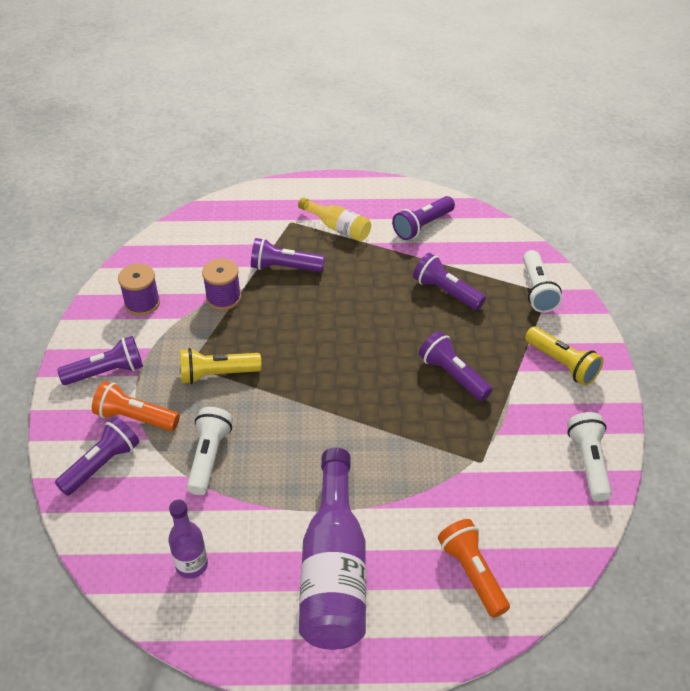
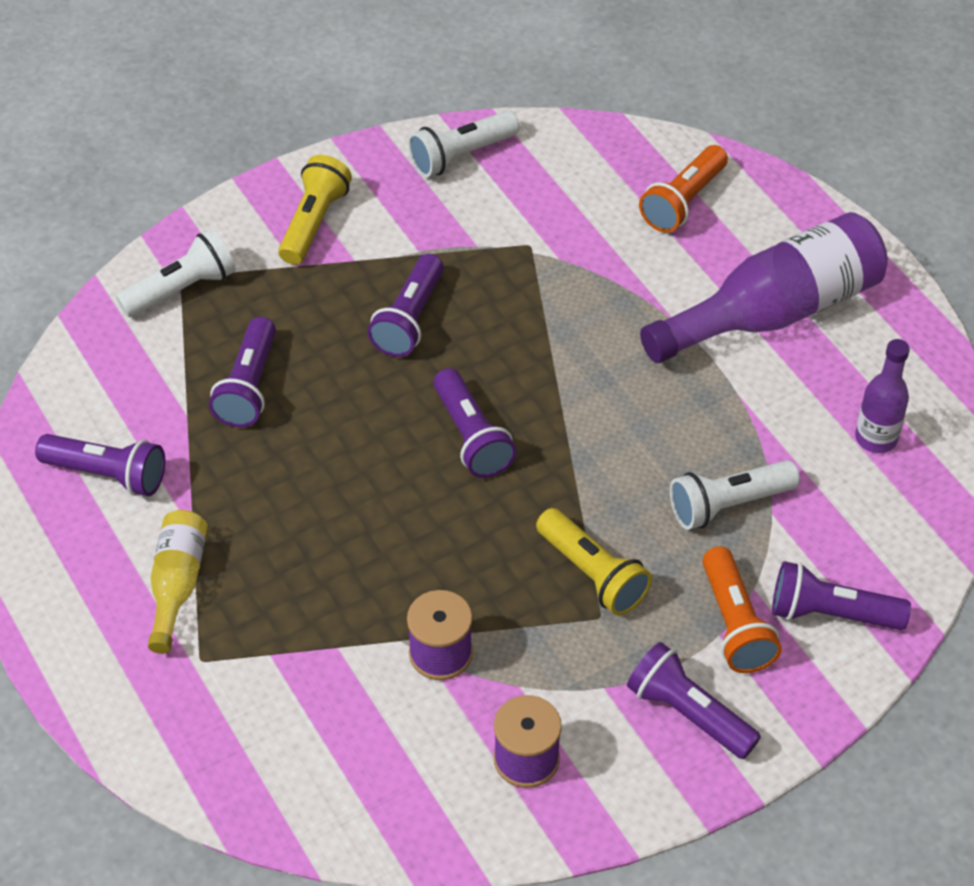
camera: 120 degrees left, 5 degrees up
(284, 267) = (320, 609): purple flashlight -> purple flashlight (471, 437)

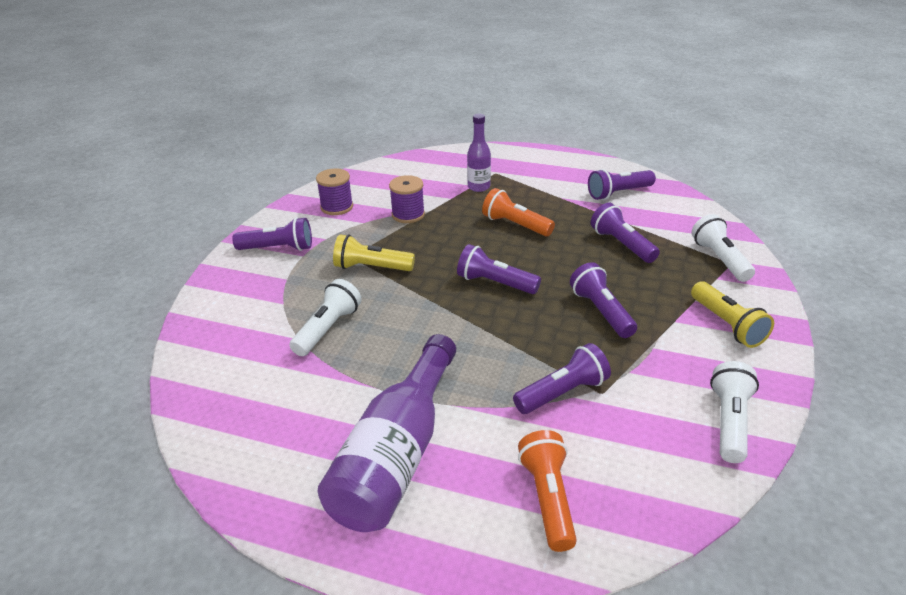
camera: 140 degrees right, 15 degrees down
(177, 584) = (537, 183): yellow bottle -> none
(182, 289) = (720, 259): white flashlight -> white flashlight turned 150 degrees clockwise
(735, 624) = (281, 285): orange flashlight -> orange flashlight (515, 225)
(831, 613) = (231, 314): purple flashlight -> purple flashlight (562, 393)
(876, 438) = (260, 413): purple bottle -> purple bottle (479, 187)

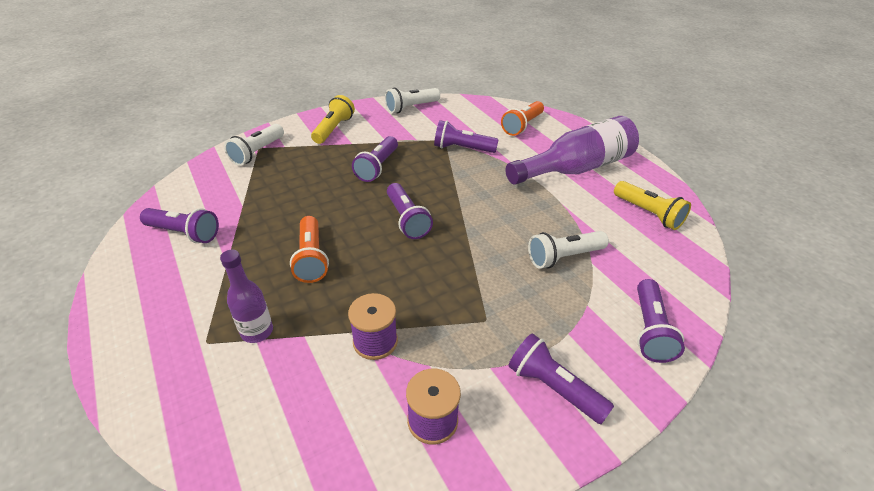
camera: 140 degrees left, 5 degrees up
(371, 267) = (480, 294): yellow flashlight -> yellow flashlight (648, 213)
(622, 244) = (282, 193): purple flashlight -> purple flashlight (650, 330)

